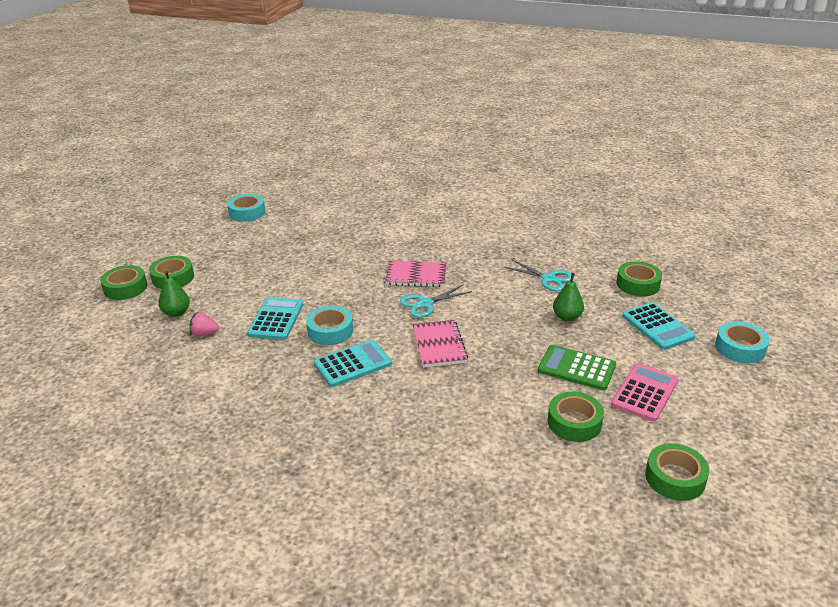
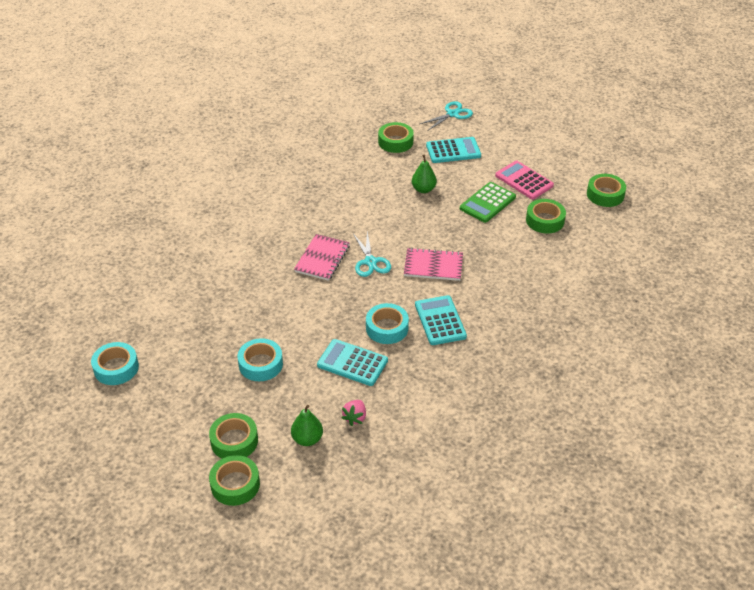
camera: 75 degrees left, 10 degrees up
(548, 278) = (365, 184): turquoise scissors -> turquoise scissors (452, 114)
(740, 348) = (491, 125): turquoise tape -> turquoise tape (260, 364)

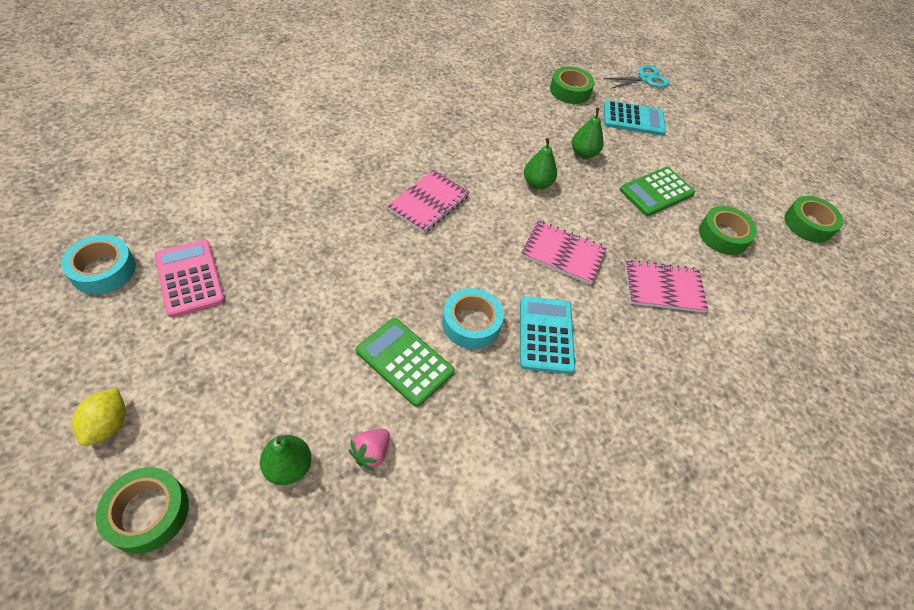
camera: 10 degrees right, 10 degrees up
(181, 450) = (108, 425): none -> yellow lemon
(234, 441) = (187, 434): green tape -> none
(260, 364) = (284, 324): turquoise tape -> none
(352, 363) = (404, 361): turquoise calculator -> green calculator
(370, 262) = (486, 224): turquoise scissors -> none
(396, 222) = (537, 183): none -> green pear
(511, 268) = (663, 288): none -> pink notebook
(524, 180) = (709, 177): pink calculator -> pink calculator (189, 278)

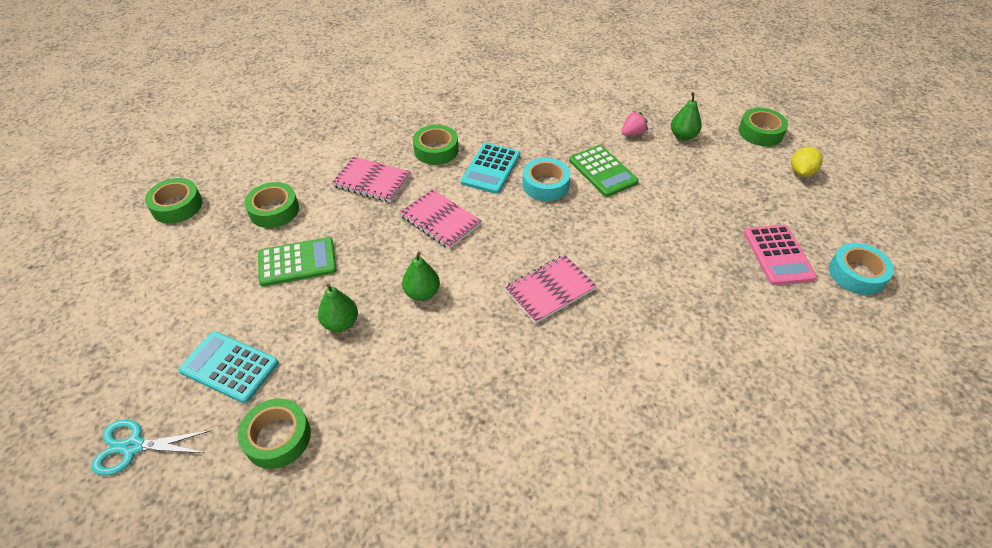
camera: 155 degrees left, 5 degrees down
(626, 351) = (436, 150): none -> green tape

